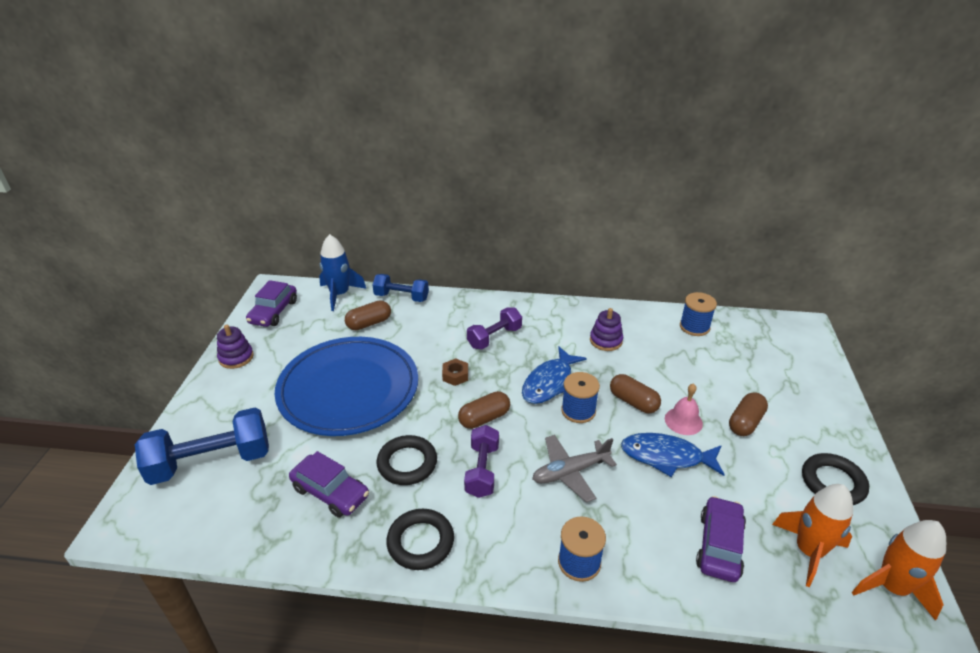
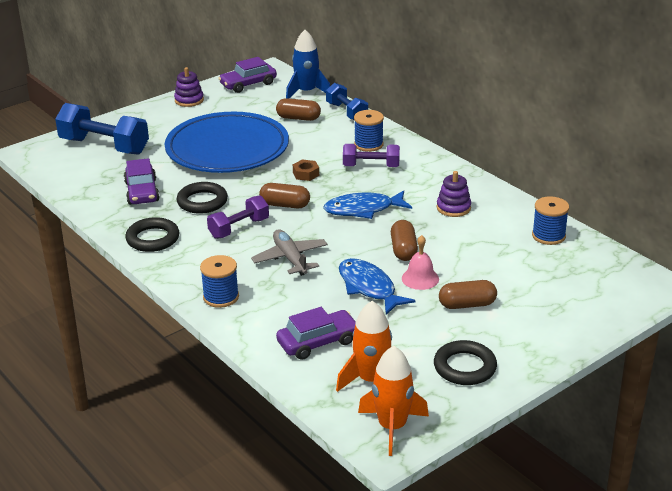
camera: 45 degrees right, 5 degrees down
(570, 472) = (290, 258): grey plane -> grey plane turned 45 degrees clockwise
(578, 411) = (354, 234): blue spool -> blue spool (368, 144)

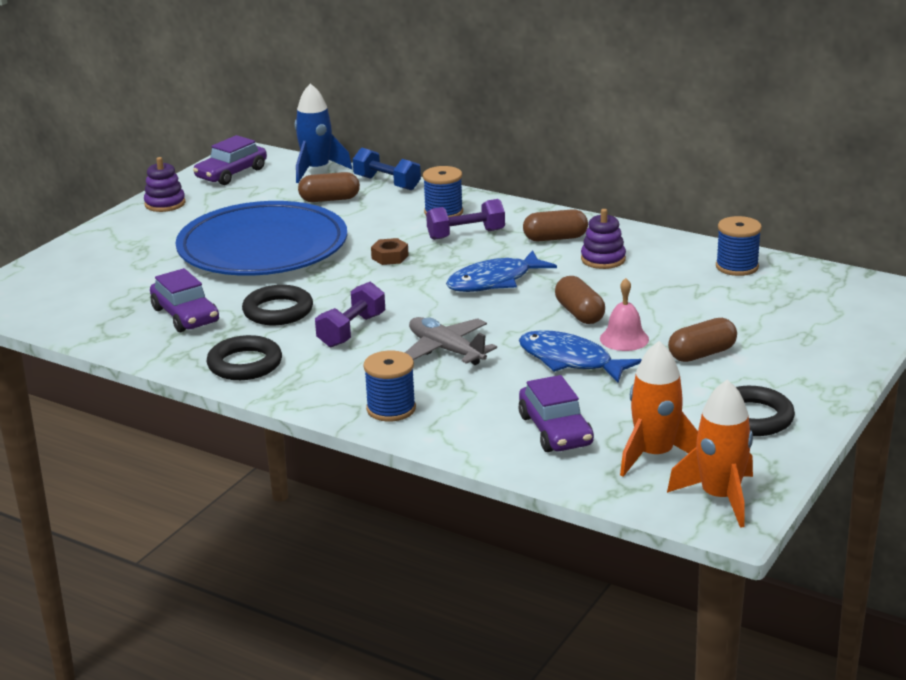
camera: 20 degrees left, 5 degrees down
(104, 146) = (88, 274): blue dumbbell -> none
(285, 205) = (390, 294): brown capsule -> brown capsule (555, 238)
(318, 342) = (555, 430): purple car -> purple car turned 120 degrees clockwise

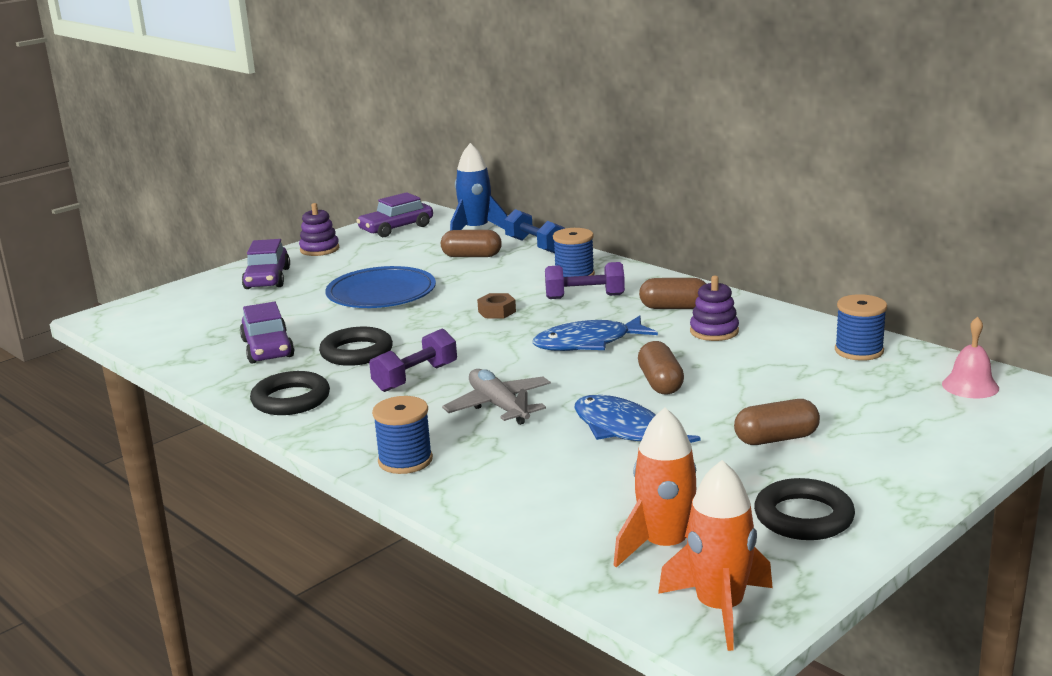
camera: 15 degrees right, 5 degrees down
(263, 248) = (381, 294): blue plate -> blue plate, size x0.64
(555, 430) = (567, 504): purple car -> purple car (267, 278)
(624, 339) = (696, 413): pink bell -> pink bell (970, 386)

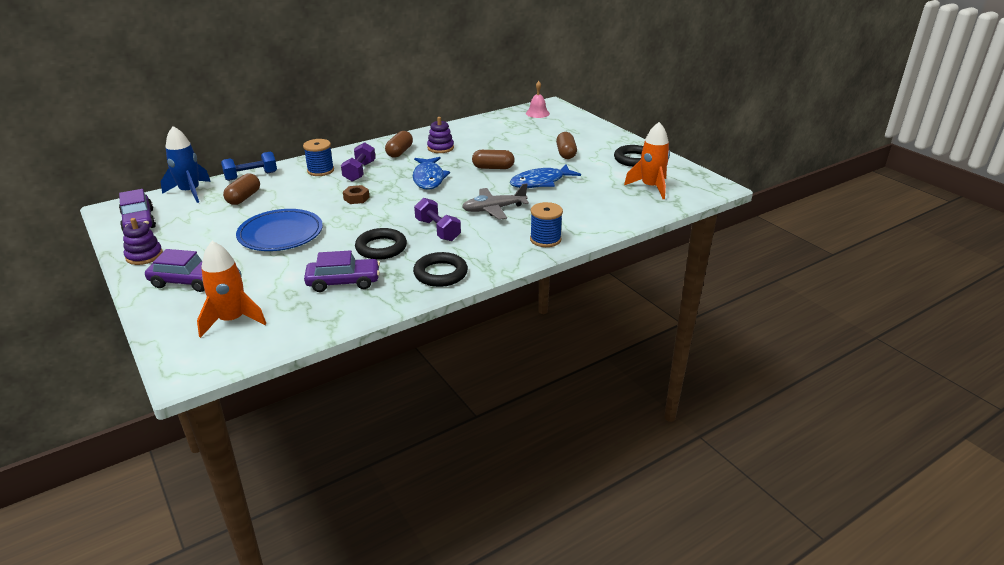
camera: 80 degrees left, 10 degrees up
(720, 608) = (697, 184): orange rocket -> orange rocket (232, 320)
(859, 351) = (488, 124): blue spool -> none

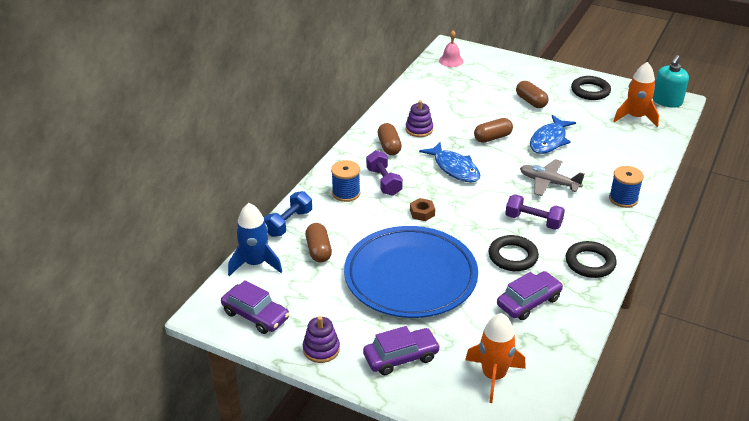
camera: 30 degrees left, 5 degrees up
(280, 234) = (410, 276): blue plate -> blue plate, size x1.56
(494, 209) = (549, 183): grey plane -> grey plane turned 75 degrees clockwise
(702, 184) = (667, 101): none -> turquoise soap dispenser

